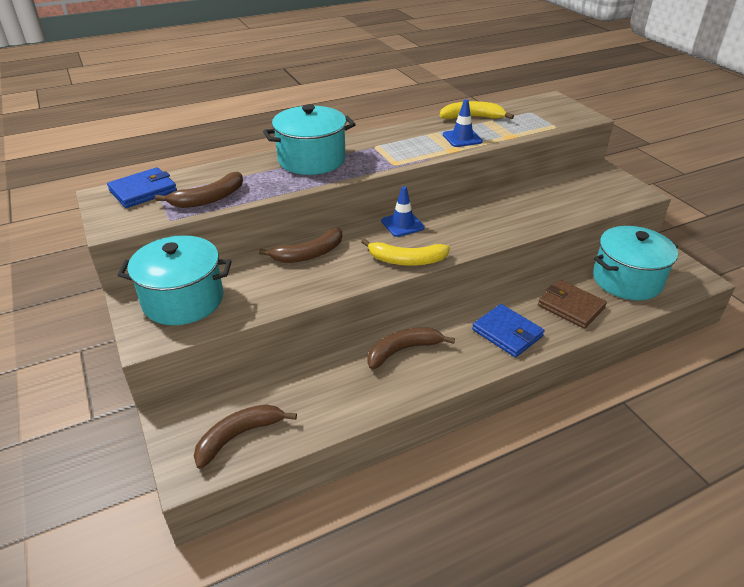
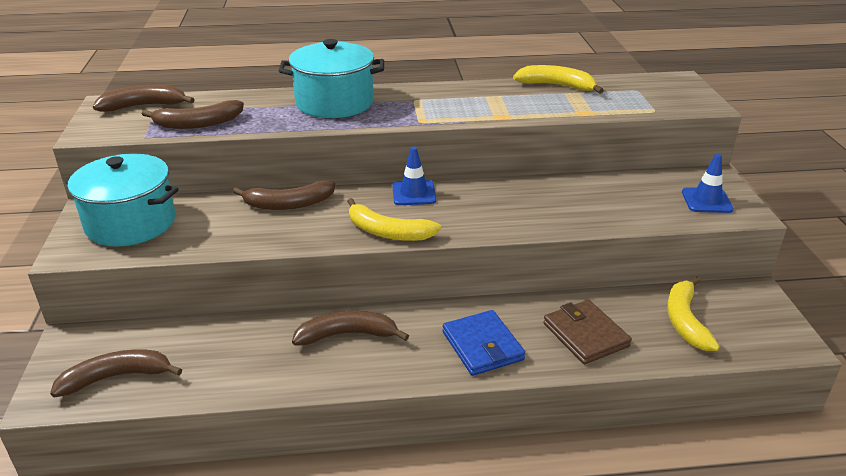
camera: 20 degrees right, 5 degrees down
(143, 191) = (144, 106): blue wallet -> brown banana
(462, 138) = (524, 106): blue traffic cone -> blue traffic cone (706, 201)
(627, 280) = (685, 320): turquoise pot -> yellow banana

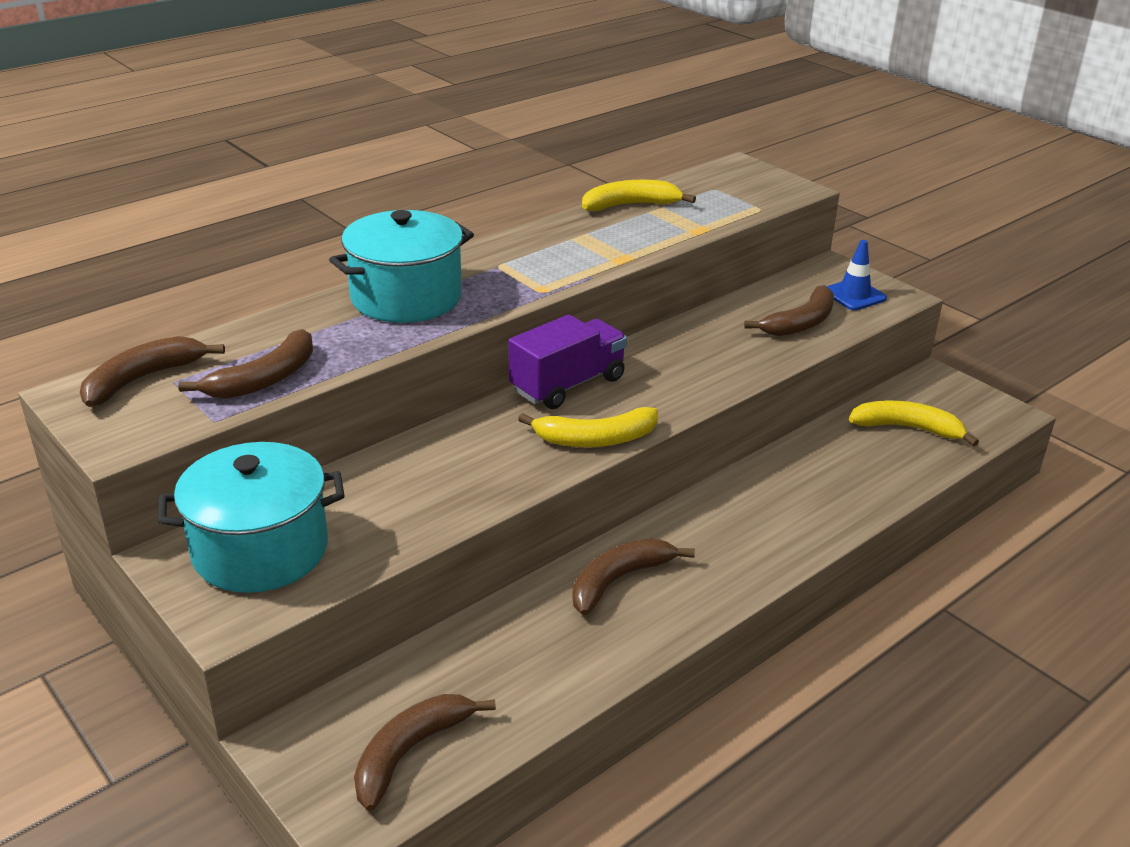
camera: 35 degrees left, 0 degrees up
(288, 204) = (438, 450): brown banana -> brown banana (800, 323)
(414, 193) = (567, 385): blue traffic cone -> purple truck
(482, 346) = (764, 530): blue wallet -> none
(585, 335) = (842, 478): brown wallet -> none
(685, 320) = (908, 428): yellow banana -> yellow banana turned 135 degrees clockwise

